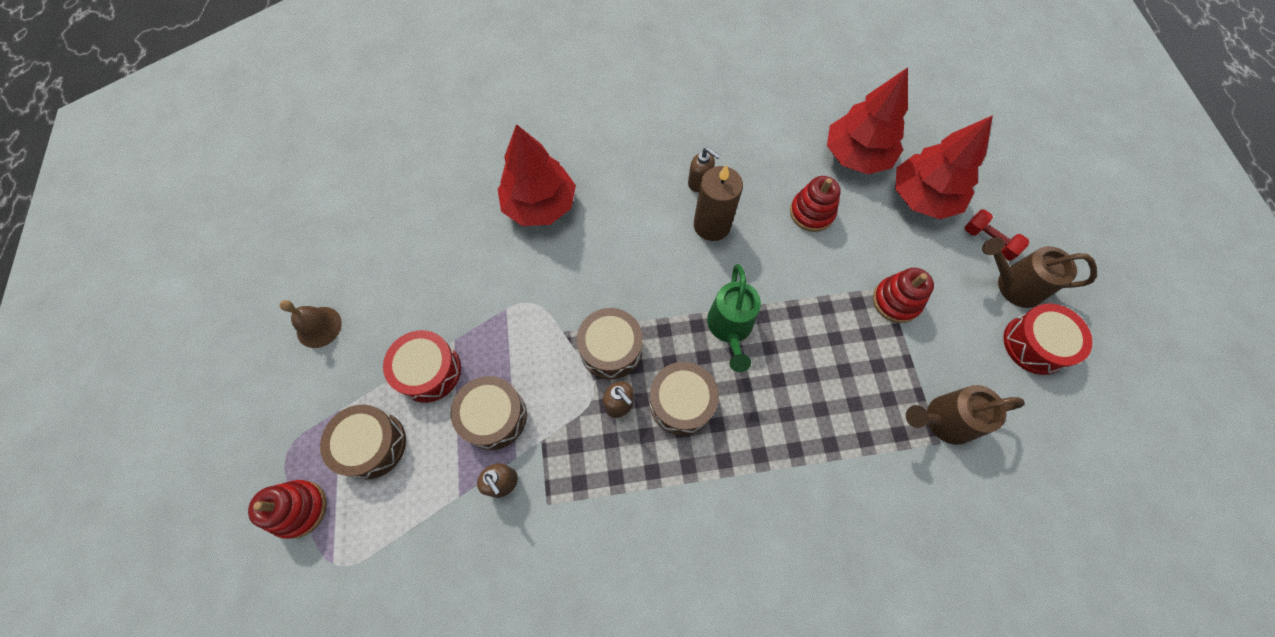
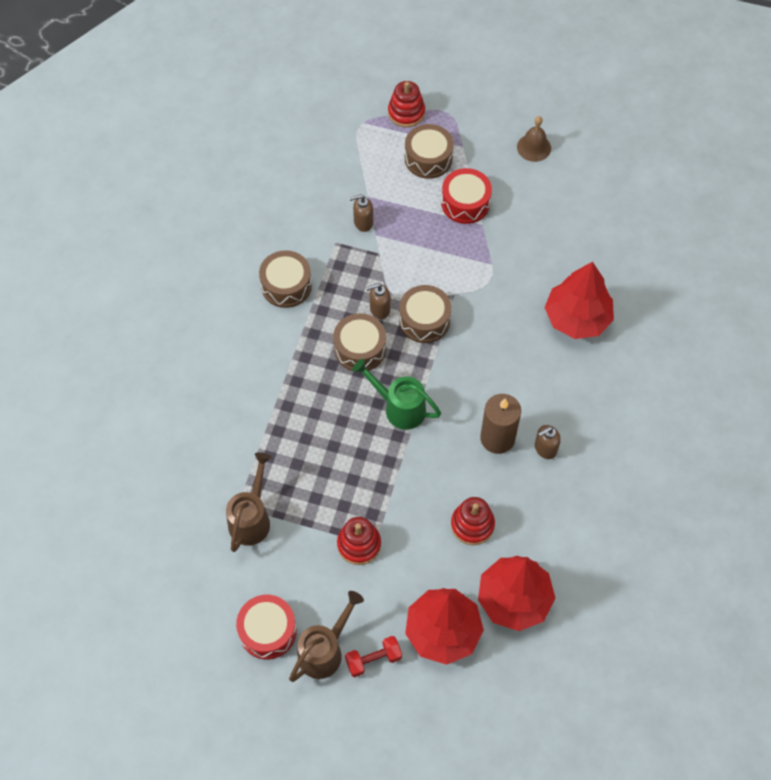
camera: 115 degrees right, 5 degrees down
(494, 416) = (411, 231): brown drum -> brown drum (286, 285)

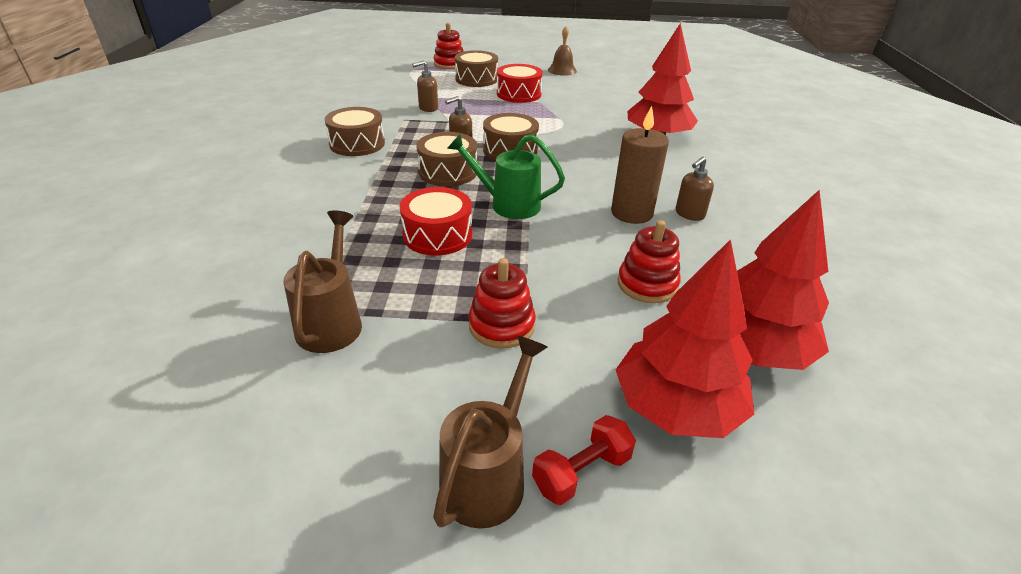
camera: 15 degrees left, 25 degrees down
(268, 631) = (375, 464): red drum -> red drum (437, 235)

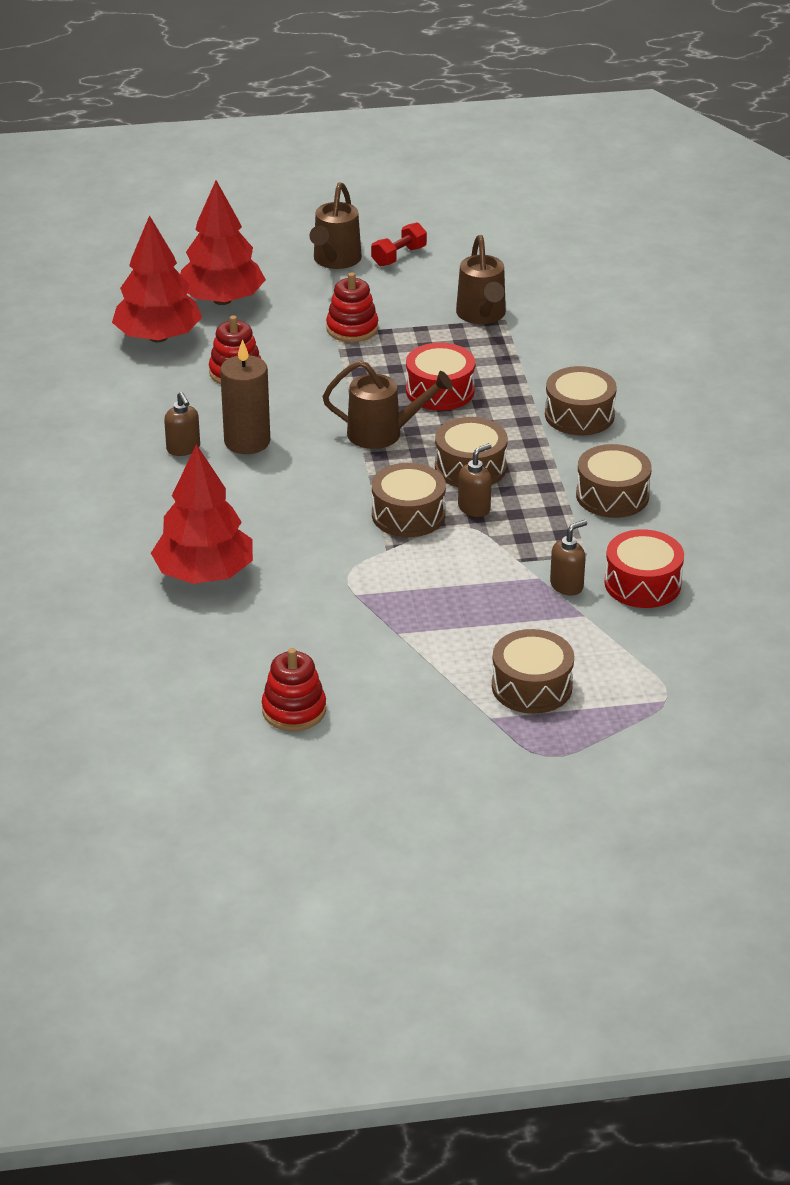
camera: 170 degrees right, 0 degrees up
(327, 197) = (579, 415): none -> brown drum
(449, 64) = (610, 735): red stacking toy -> red stacking toy (294, 710)
(508, 204) = (383, 433): green watering can -> brown watering can
(518, 94) = (438, 650): red drum -> red drum (642, 583)
(562, 70) = (379, 752): brown bell -> none
(581, 472) = (282, 268): red dumbbell -> red dumbbell (399, 256)
(689, 214) = (183, 449): brown soap dispenser -> brown soap dispenser turned 120 degrees clockwise

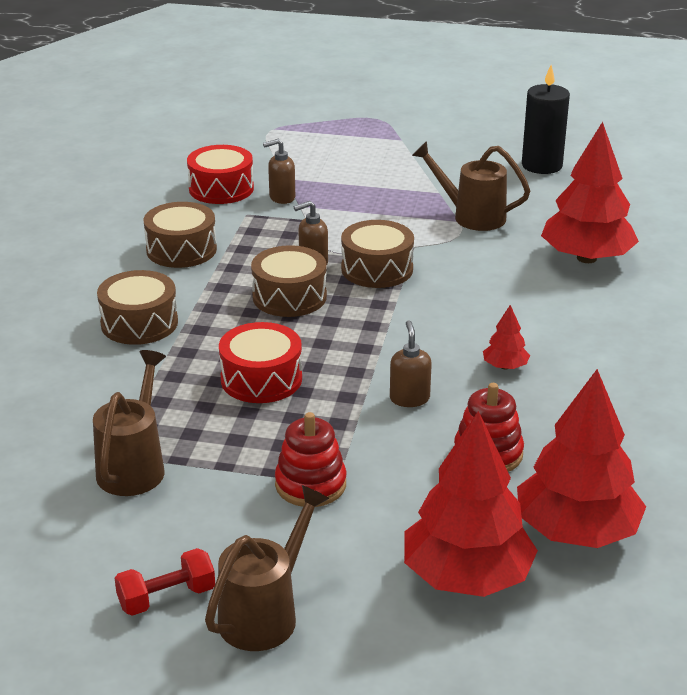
camera: 160 degrees left, 5 degrees down
(183, 449) = (578, 373): brown soap dispenser -> brown soap dispenser (409, 398)
(247, 442) = (505, 366): brown candle -> red tree
(294, 710) = (542, 165): red stacking toy -> black candle
(383, 433) = (354, 345): brown watering can -> brown watering can (471, 216)
(531, 686) = (359, 149): brown drum -> none

